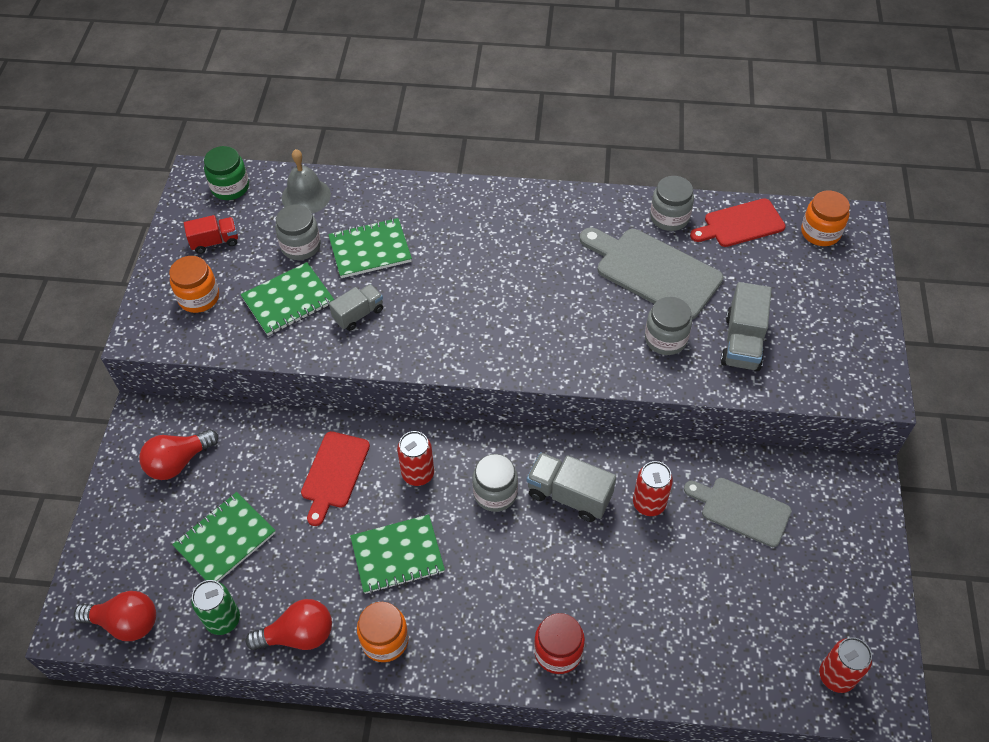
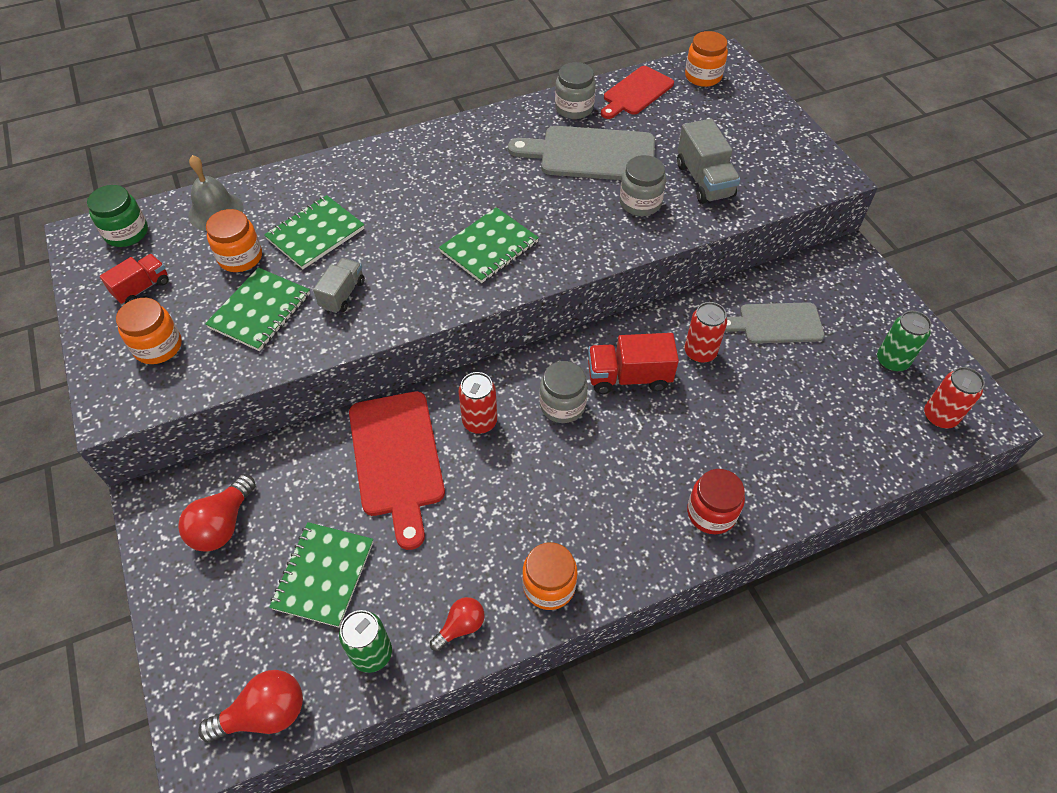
camera: 30 degrees left, 0 degrees up
(298, 635) = (461, 627): red light bulb -> red light bulb, size x0.63
(301, 246) = (240, 257): grey jar -> orange jar
(334, 473) = (397, 459): red cutting board -> red cutting board, size x1.52
(397, 555) = (509, 503): green notebook -> green notebook (489, 247)
(569, 495) = (628, 377): grey truck -> red truck
(829, 600) = (891, 361): none -> green can

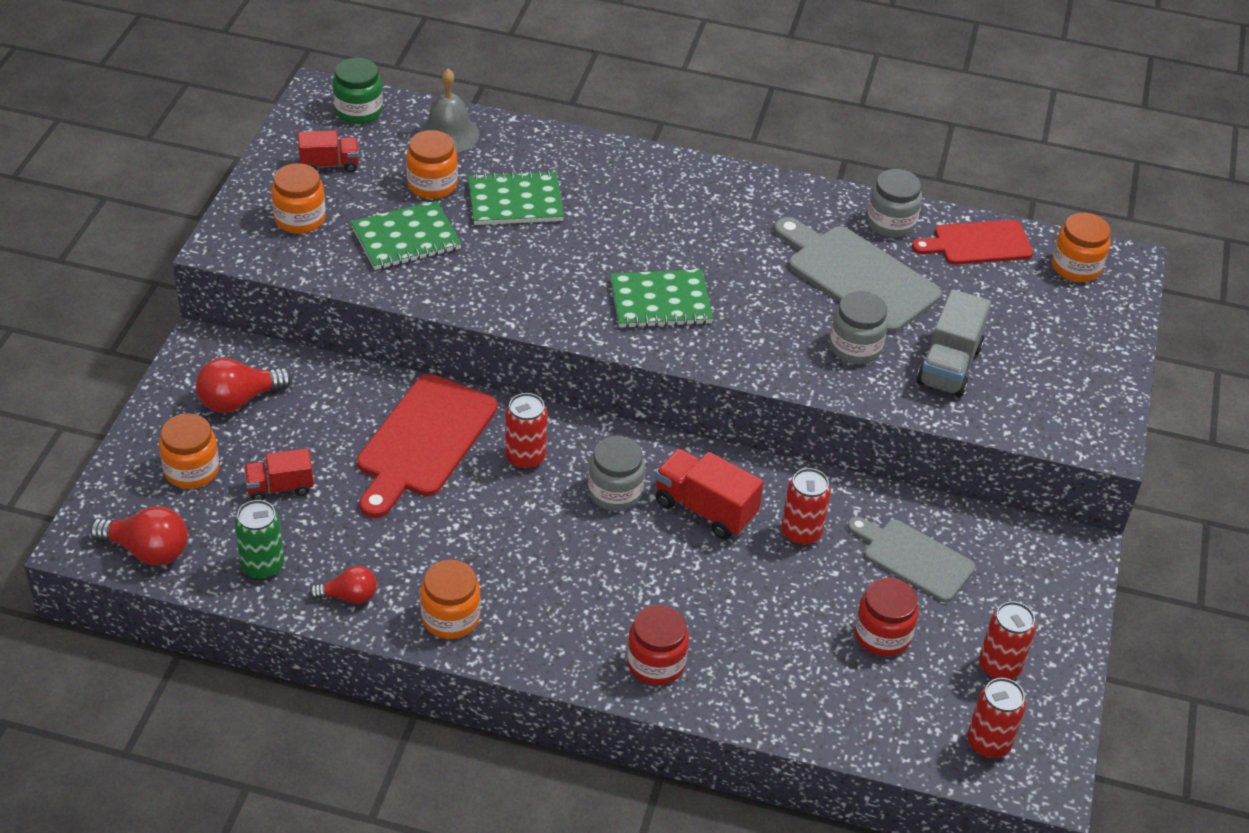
camera: 35 degrees right, 10 degrees down
(238, 613) = (191, 470): none -> orange jar
(323, 575) = (280, 487): green notebook -> red truck
(342, 294) = (488, 265): grey truck -> none
(813, 388) = (882, 635): none -> red jar
(891, 361) = (999, 667): green can -> red can

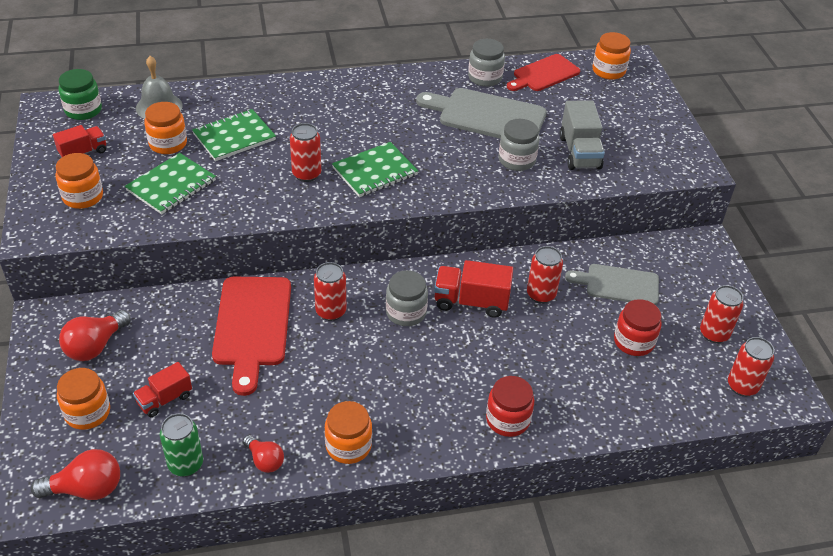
camera: 25 degrees left, 0 degrees up
(349, 596) = (264, 460): red light bulb -> red light bulb turned 75 degrees clockwise
(574, 277) = (306, 174): none -> red can

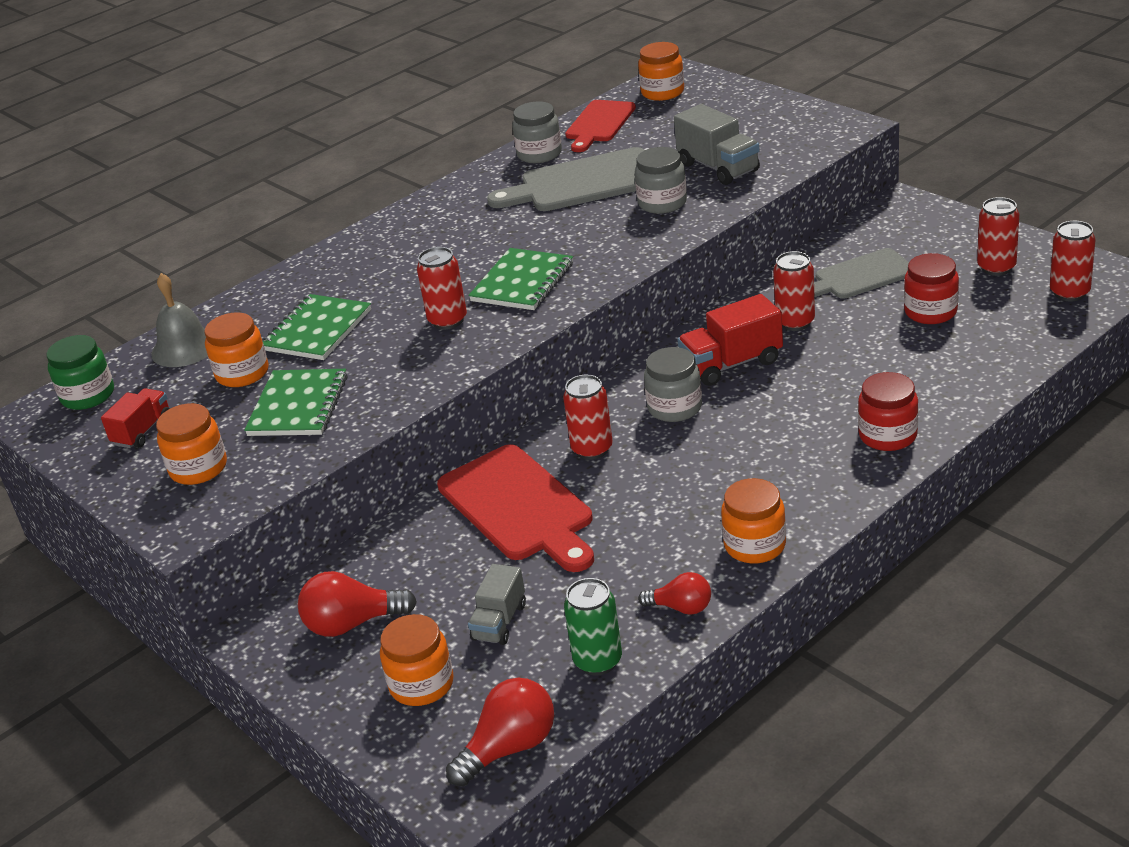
camera: 25 degrees left, 10 degrees down
(95, 346) = (352, 623): red light bulb -> red light bulb turned 75 degrees clockwise
(164, 399) = (499, 622): red truck -> grey truck

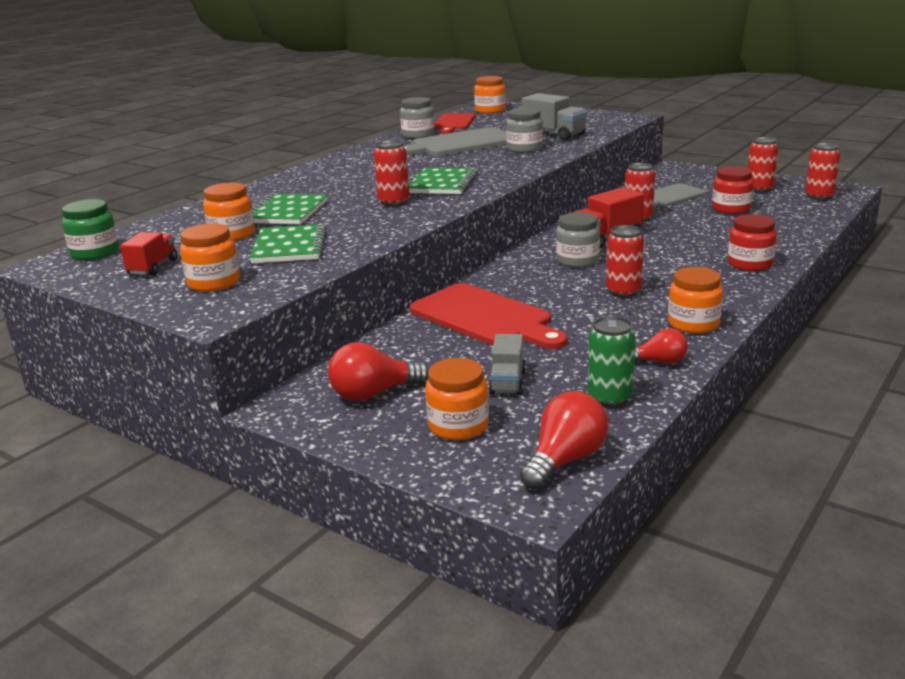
camera: 15 degrees left, 10 degrees down
(184, 348) = (175, 226): grey bell -> none
(592, 449) = (526, 284): red can -> red can (623, 292)

